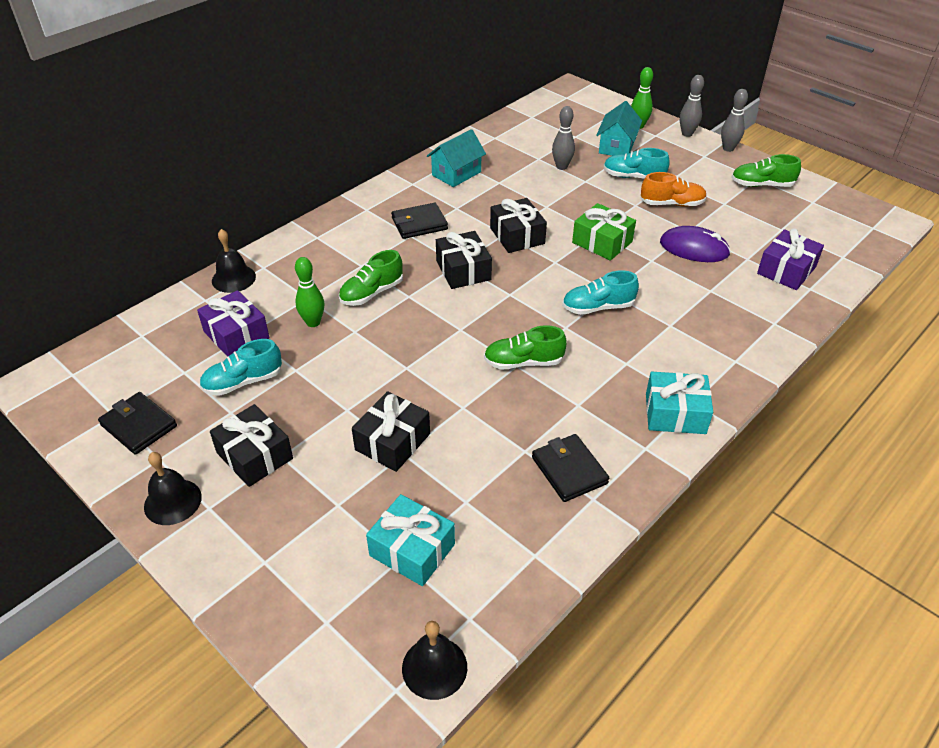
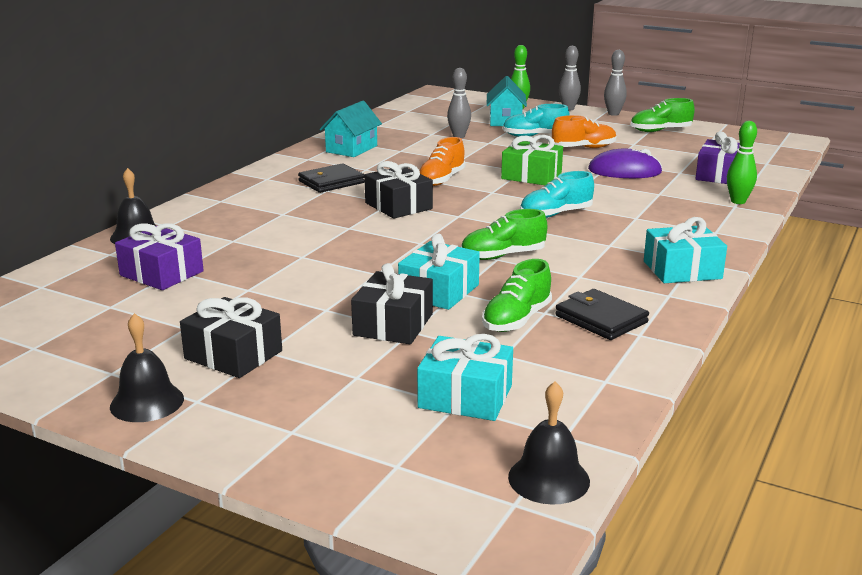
camera: 15 degrees left, 20 degrees down
(139, 426) = (71, 351): black wallet -> none
(243, 382) = (189, 304): turquoise shoe -> none
(313, 322) = (250, 255): green bowling pin -> green bowling pin (738, 201)
(372, 293) = (306, 230): green shoe -> green shoe (516, 320)
(448, 403) = (439, 291): none -> turquoise gift
(517, 236) = (441, 180): black gift -> orange shoe

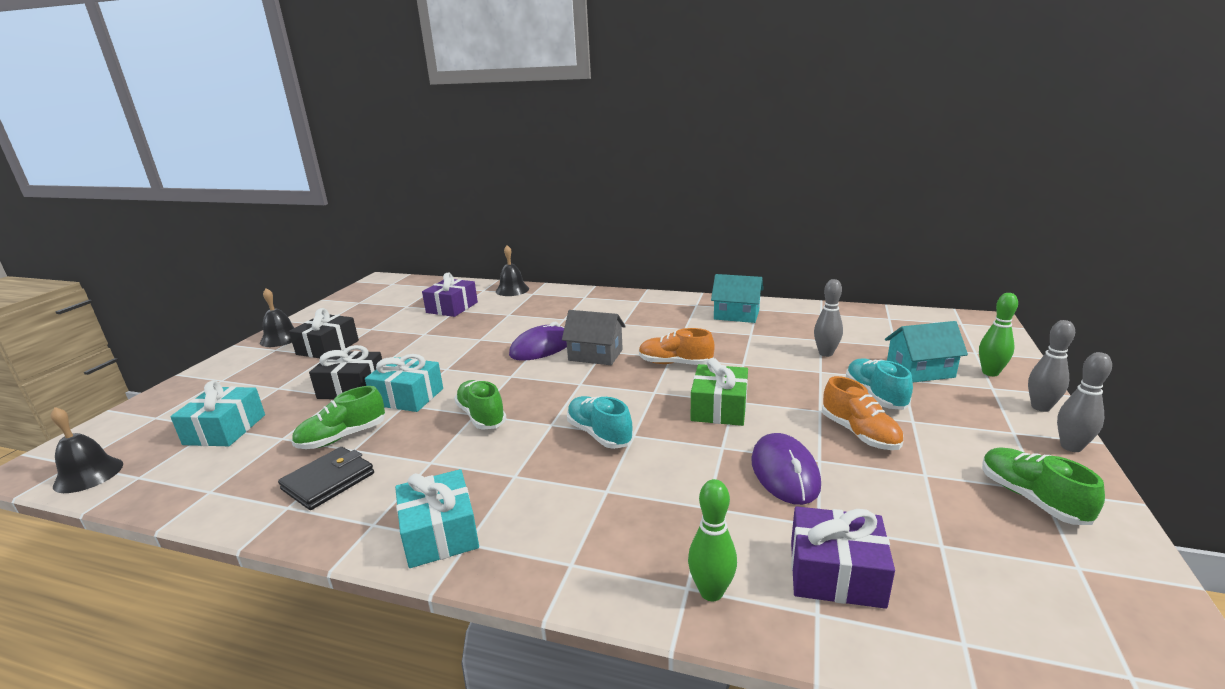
camera: 80 degrees right, 0 degrees up
(331, 182) = (642, 322): black wallet -> none
(358, 227) = (541, 348): none -> purple mouse
(398, 206) = (595, 355): black gift -> grey house
(516, 320) = (342, 437): green shoe -> green shoe turned 60 degrees counterclockwise

